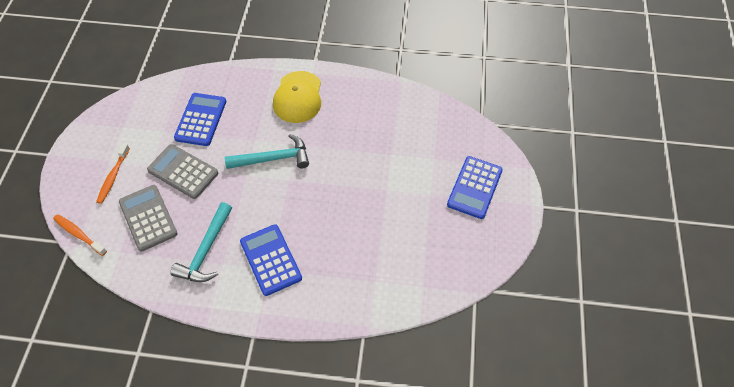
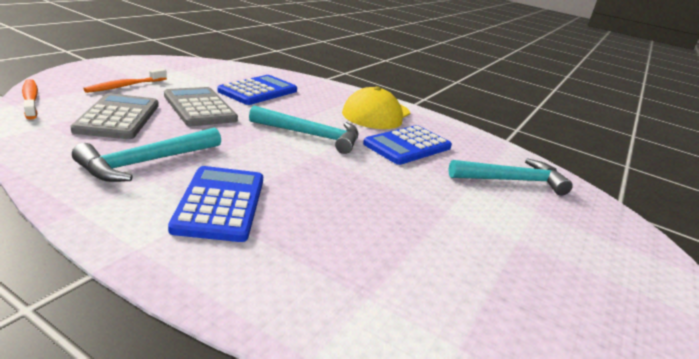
camera: 20 degrees right, 30 degrees down
(414, 132) = (512, 181): none -> turquoise hammer
(474, 187) = (599, 261): blue calculator -> blue calculator (407, 146)

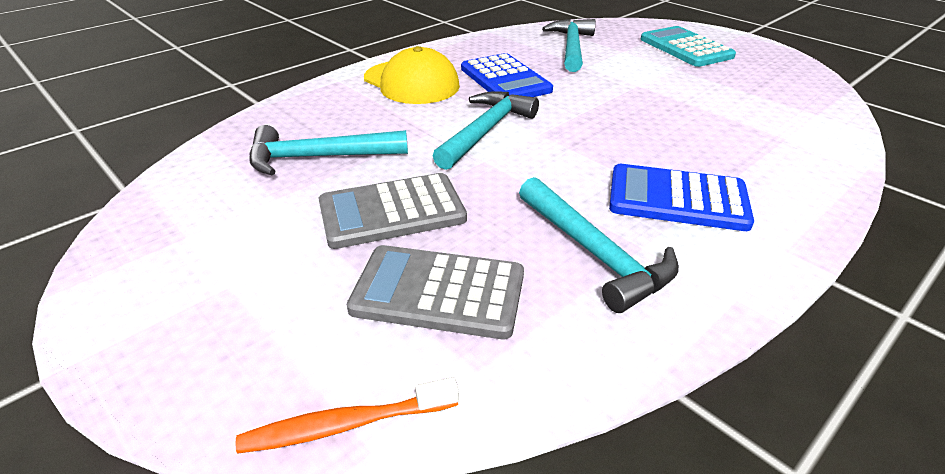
camera: 70 degrees left, 10 degrees up
(125, 86) = (274, 297): orange toothbrush -> none
(258, 91) = (319, 157): blue calculator -> turquoise hammer
(593, 258) = (685, 48): none -> turquoise calculator

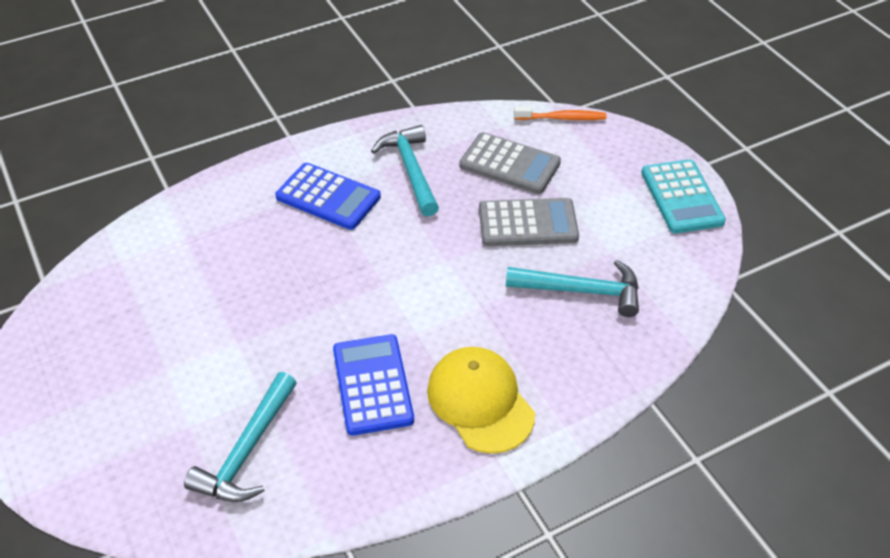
camera: 165 degrees left, 10 degrees up
(486, 131) = (430, 297): turquoise hammer -> none
(685, 48) = (106, 415): turquoise calculator -> turquoise calculator (681, 197)

